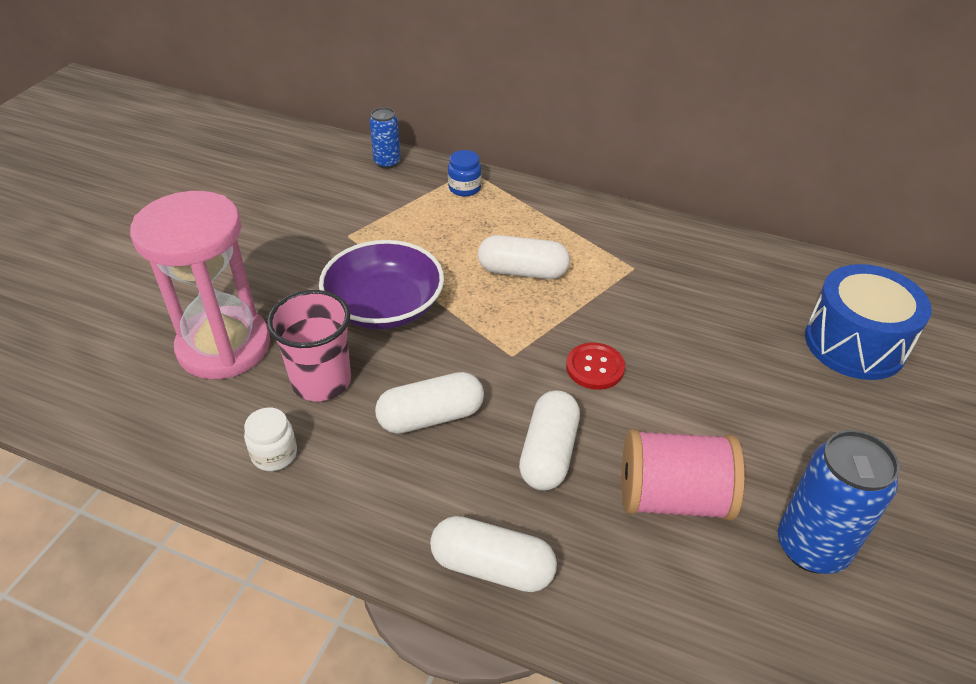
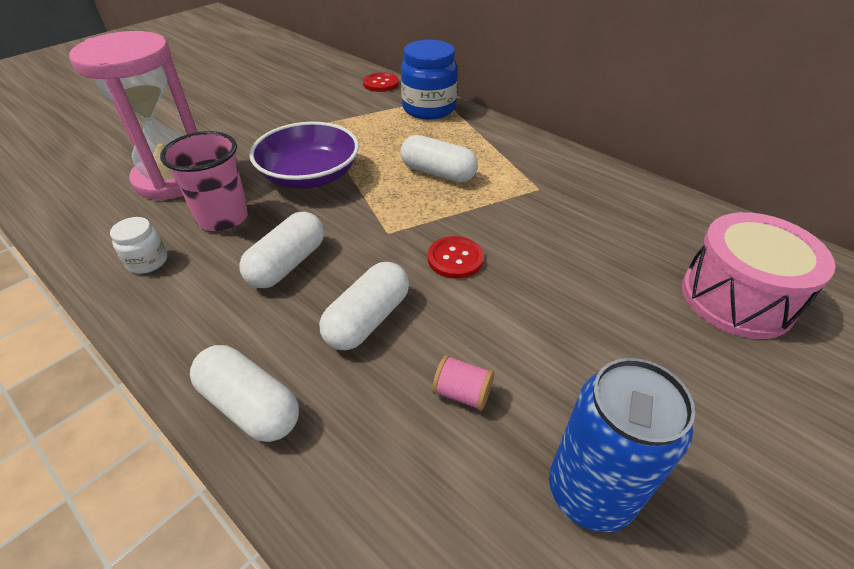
camera: 20 degrees right, 0 degrees up
(387, 162) = (381, 84): blue can -> red button
(431, 417) = (287, 264): white capsule -> white capsule turned 60 degrees counterclockwise
(464, 188) = (429, 108): blue jar -> blue jar, size x1.96
(672, 497) = (462, 393): pink spool -> pink spool, size x0.46
(854, 343) = (736, 298): blue drum -> pink drum

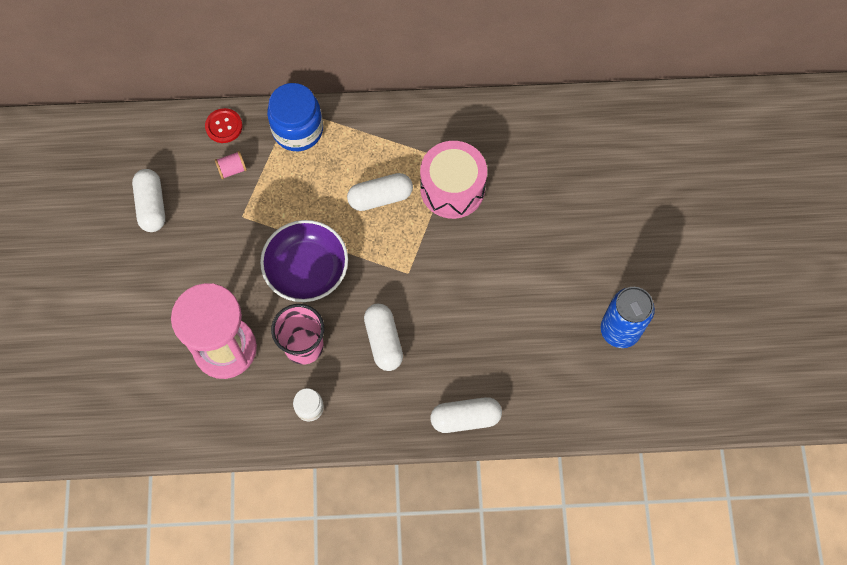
camera: 45 degrees left, 25 degrees up
(368, 319) = (462, 335): white capsule -> white capsule (151, 206)
(455, 259) = (462, 260): red button -> none
(462, 393) = (540, 333): pink spool -> pink spool (232, 169)
(736, 298) = (608, 169): pink drum -> pink drum (452, 188)

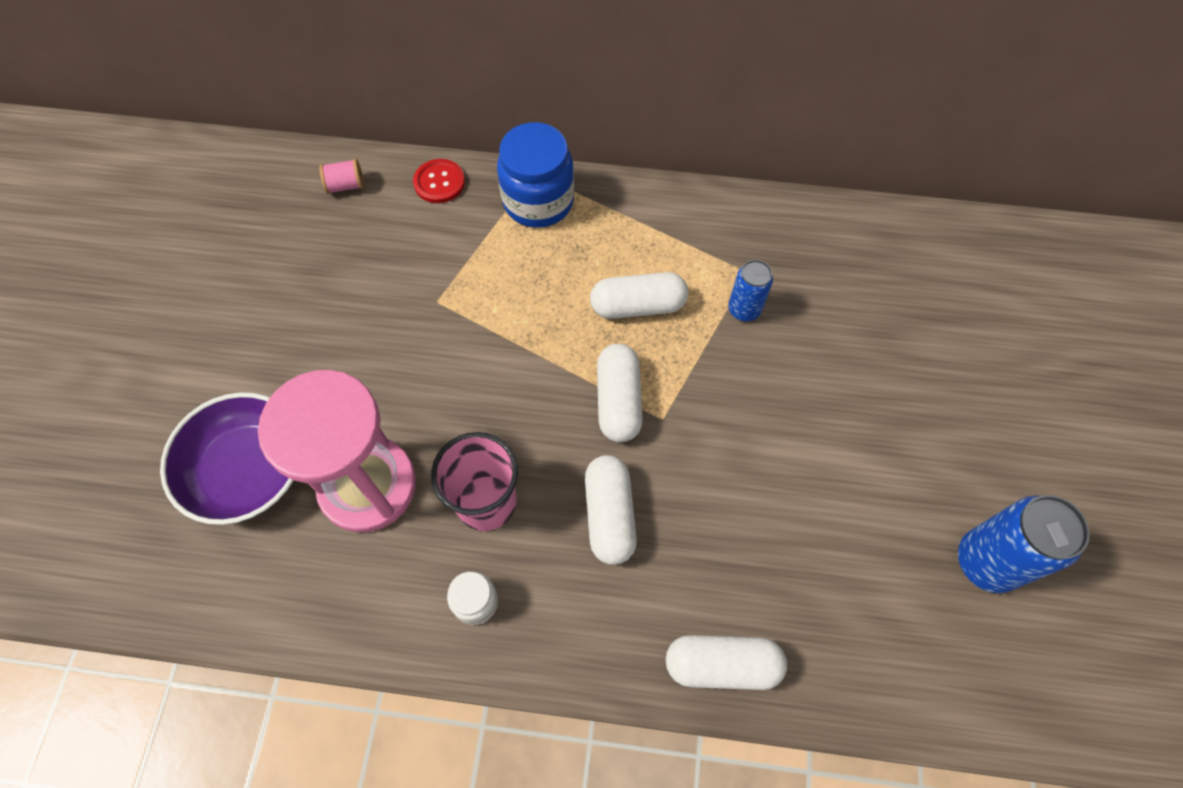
camera: 10 degrees right, 5 degrees down
(151, 206) = (316, 268): white capsule -> white capsule (618, 401)
(232, 169) = (437, 238): pink spool -> pink spool (345, 185)
(306, 269) = (513, 389): purple bowl -> purple bowl (248, 470)
(452, 188) = (744, 309): pink drum -> blue can

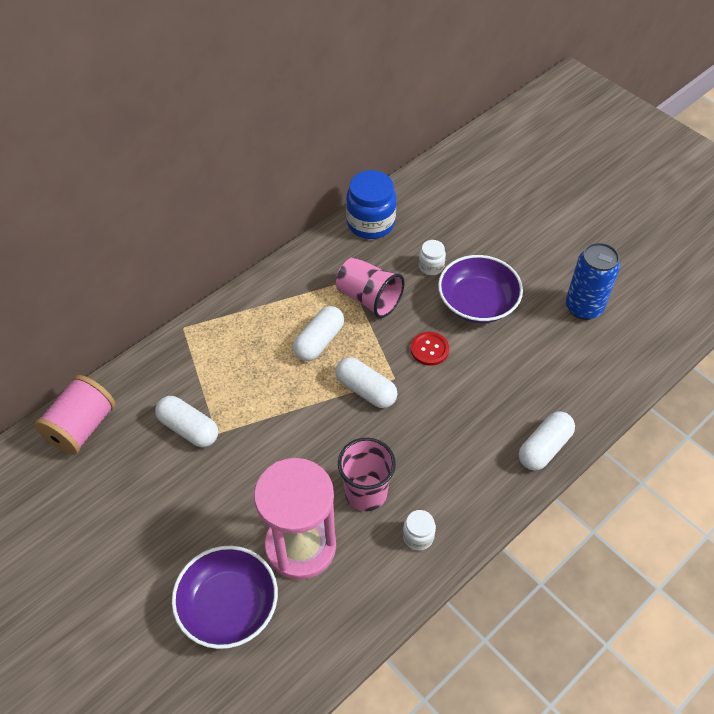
camera: 50 degrees left, 10 degrees down
(345, 185) = (81, 427): pink spool -> pink spool, size x2.16
(439, 182) = (136, 377): red button -> red button (429, 349)
(538, 201) = (204, 339): blue jar -> blue jar (370, 223)
(609, 515) = (425, 440): white capsule -> white capsule (188, 429)
(744, 309) = (368, 298): blue can -> pink cup
(857, 339) = (431, 266): none -> white jar
(859, 428) = (477, 302): none -> purple bowl

